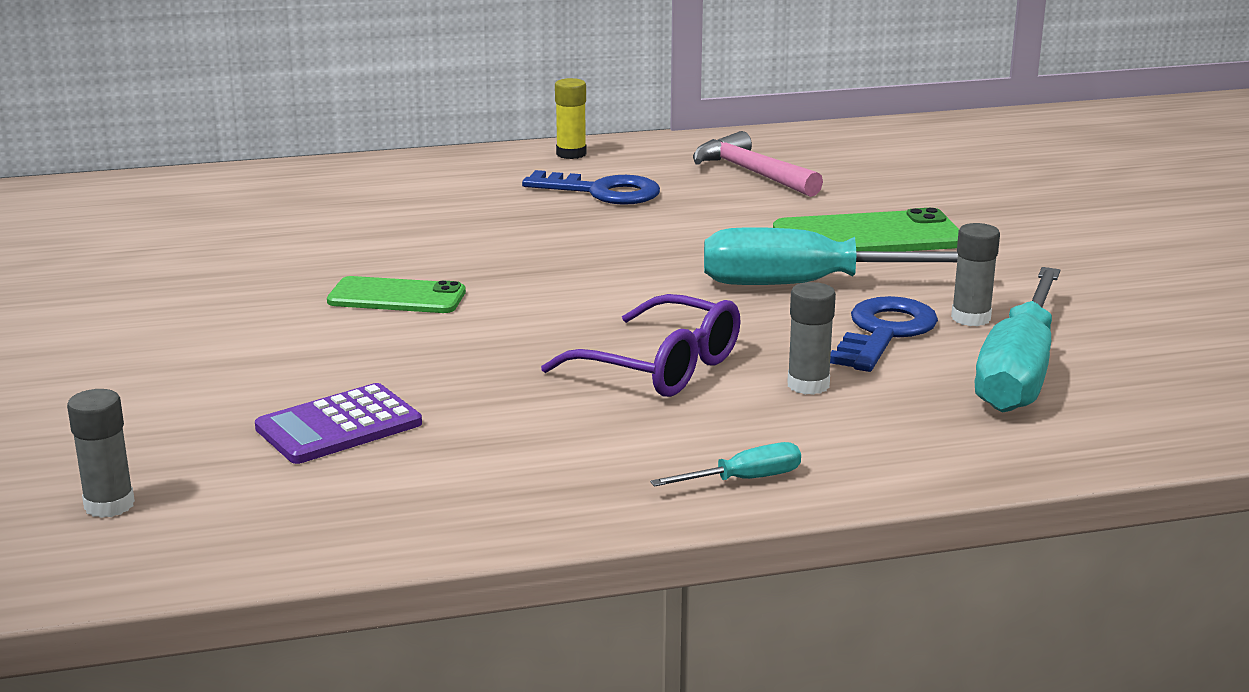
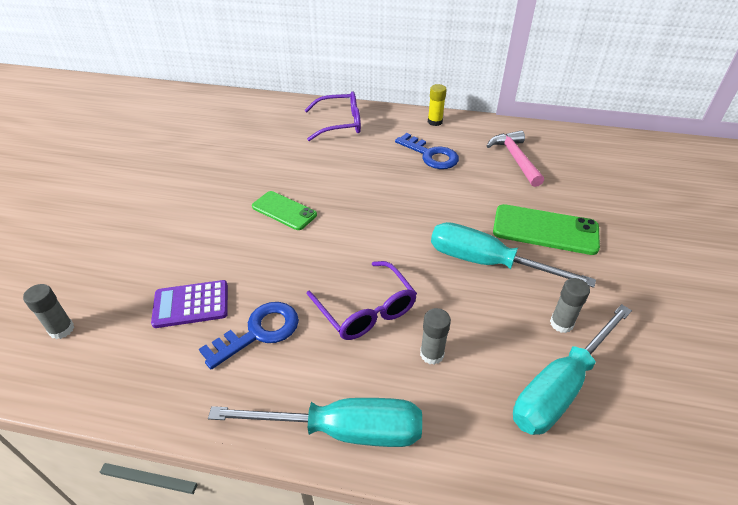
camera: 25 degrees right, 20 degrees up
(391, 183) = (340, 124): none -> purple glasses
(744, 480) = (343, 430): turquoise screwdriver -> turquoise screwdriver, size x2.29
(884, 333) = (503, 320): blue key -> blue key (259, 332)

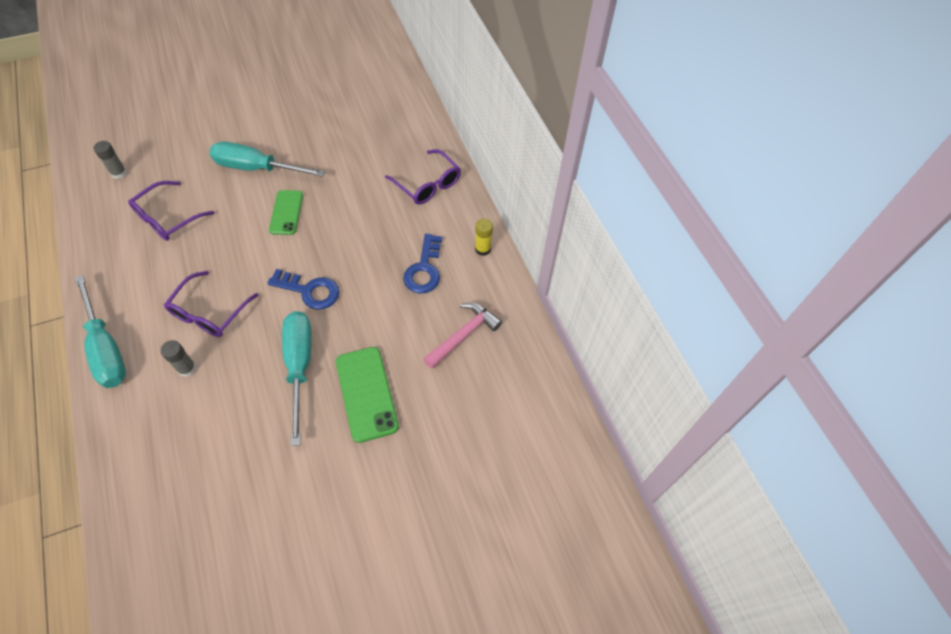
camera: 55 degrees right, 15 degrees up
(191, 304) = (167, 218): purple calculator -> purple glasses
(259, 332) = (161, 266): blue key -> blue key (310, 291)
(560, 387) = (192, 457): turquoise screwdriver -> turquoise screwdriver (256, 168)
(561, 323) = (256, 439): grey glue stick -> none

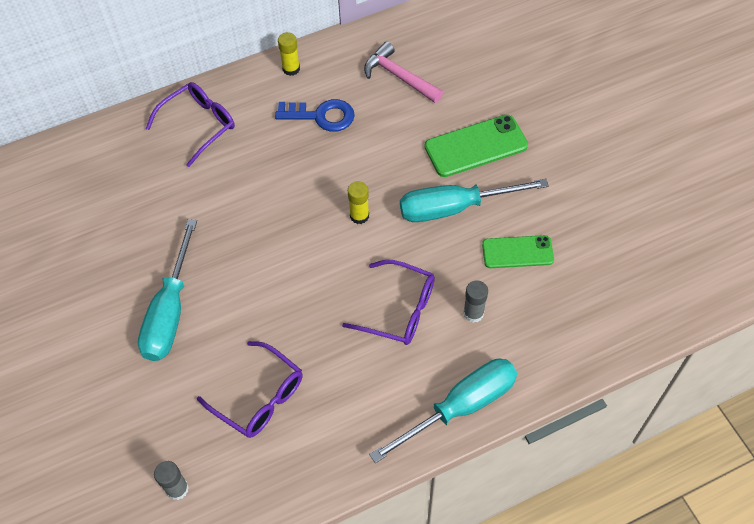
camera: 90 degrees left, 0 degrees up
(286, 212) = (245, 261): green phone -> green phone (517, 252)
(310, 291) = (359, 216): blue key -> yellow glue stick

